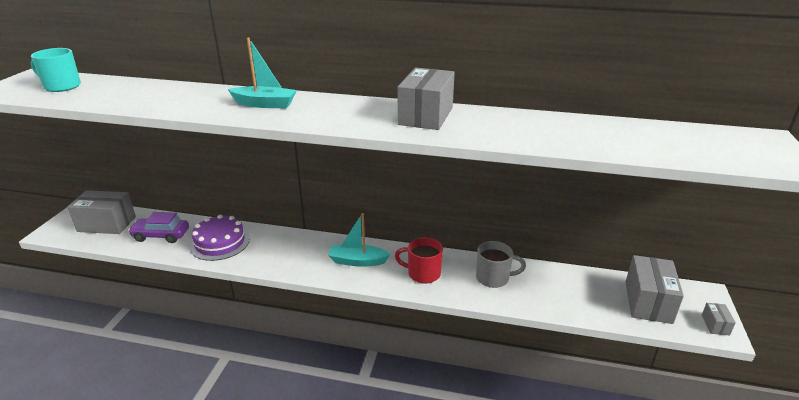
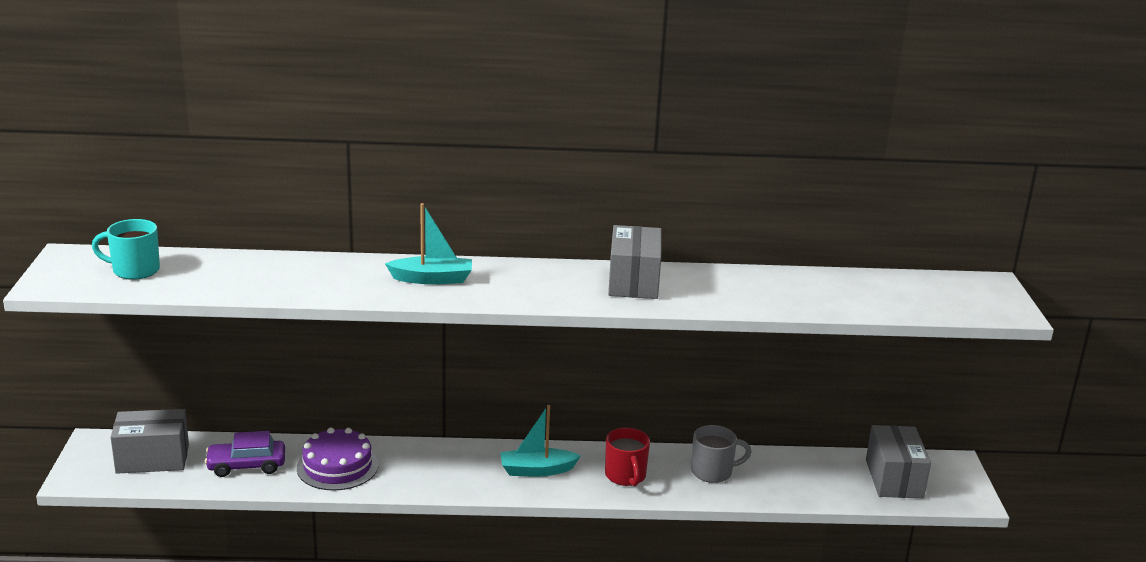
camera: 15 degrees left, 5 degrees down
(423, 274) = (625, 476): red mug -> red mug turned 105 degrees counterclockwise
(715, 325) = (967, 494): grey box -> none

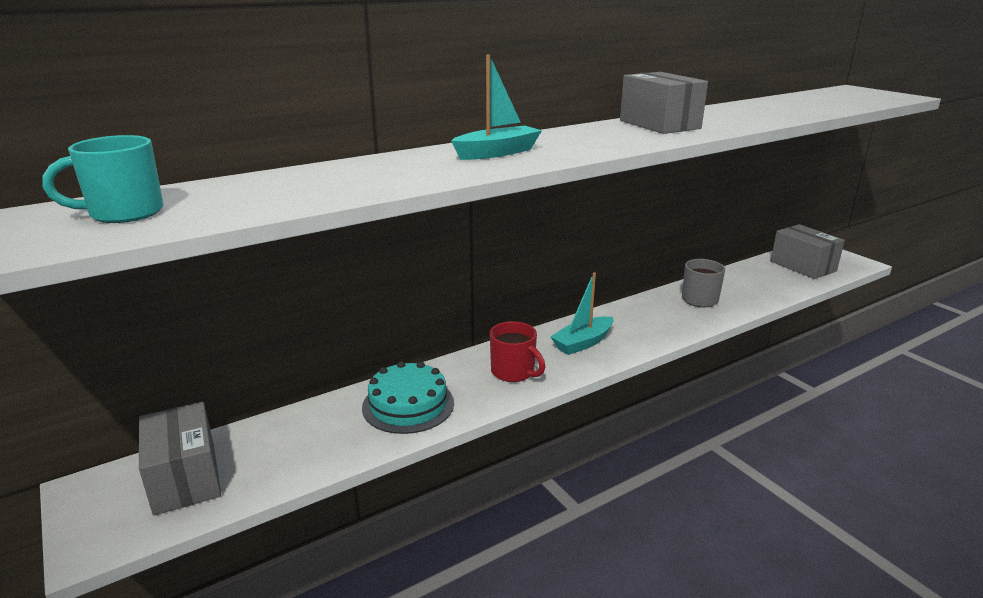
camera: 30 degrees left, 0 degrees up
(152, 459) = (185, 478): grey box -> grey box turned 75 degrees counterclockwise
(246, 466) = (310, 441): purple car -> none
(337, 466) = (408, 405): purple cake -> turquoise cake
(625, 476) = (651, 323): red mug -> red mug (514, 372)

